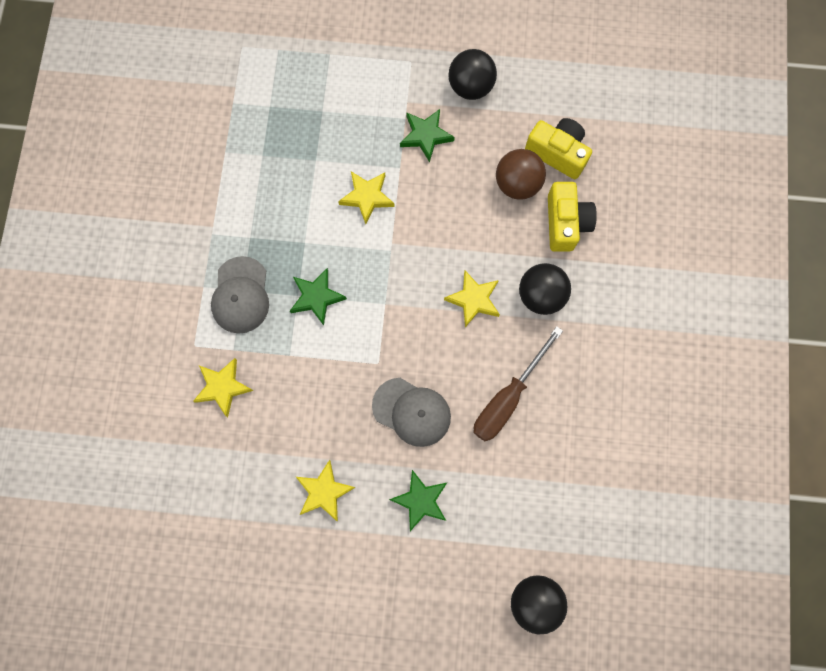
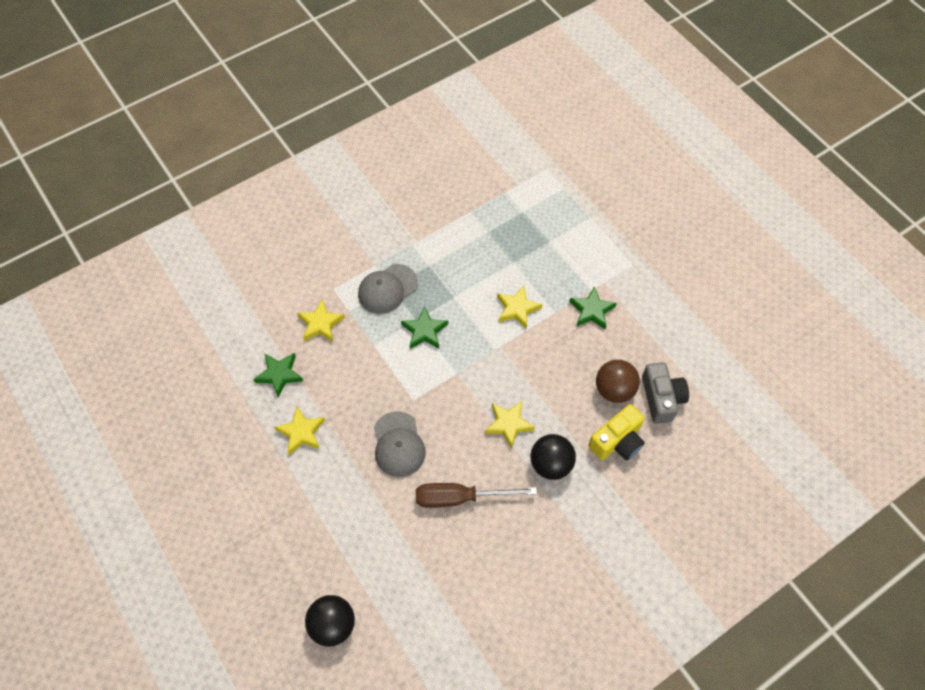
camera: 50 degrees right, 15 degrees down
(421, 500) = (343, 496): green star -> green star (279, 375)
(470, 87) = (652, 311): black ball -> none
(557, 153) = (661, 398): yellow camera -> grey camera

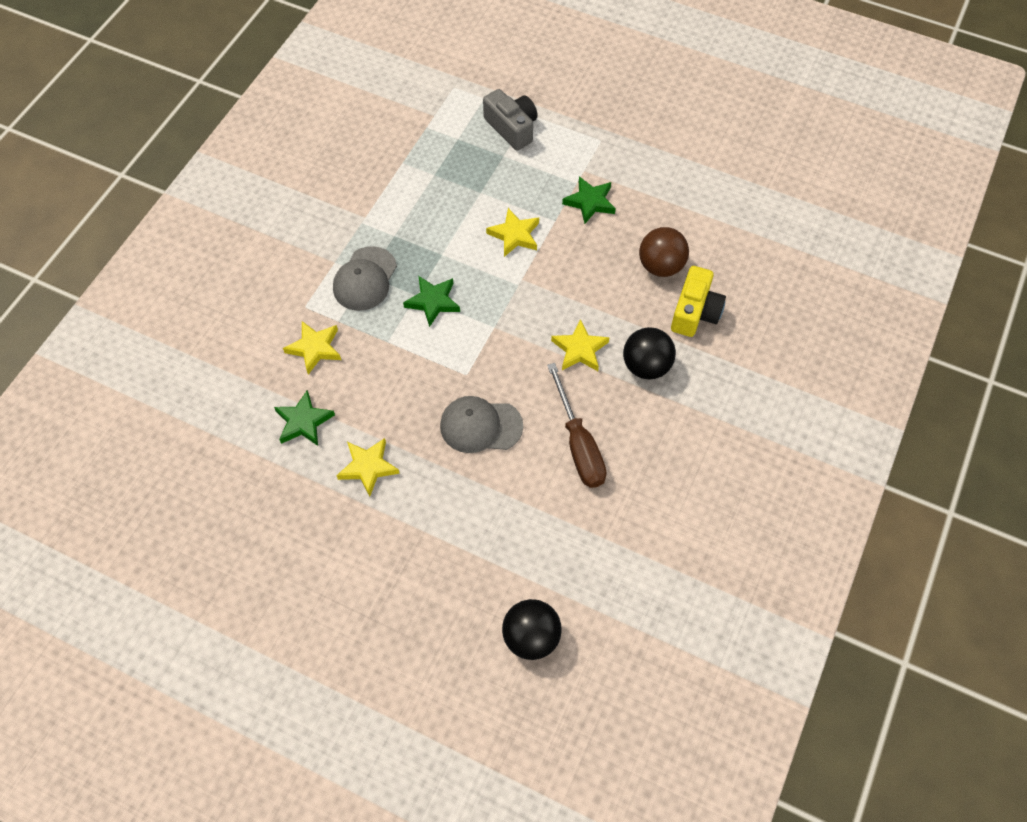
camera: 30 degrees left, 0 degrees up
(398, 444) = (480, 426): grey cap -> grey cap turned 135 degrees clockwise
(460, 497) = (578, 444): brown screwdriver -> brown screwdriver turned 75 degrees counterclockwise
(661, 398) = (710, 252): grey camera -> grey camera (512, 128)

